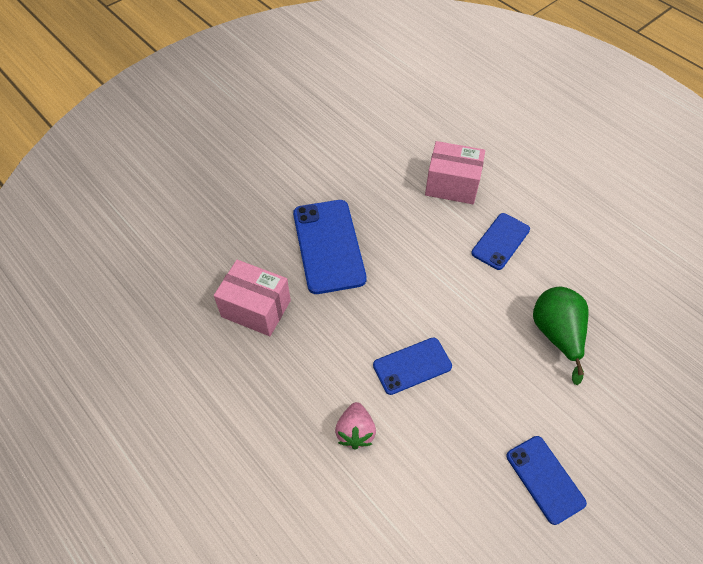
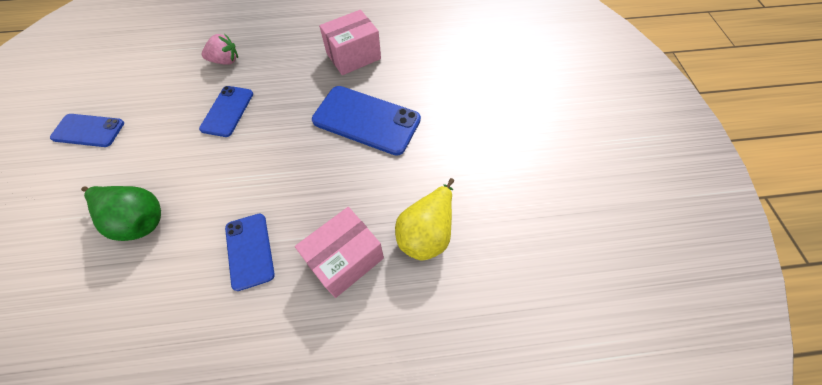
camera: 125 degrees right, 5 degrees up
(355, 432) = (225, 61): pink strawberry -> pink strawberry turned 135 degrees clockwise
(393, 155) = (426, 232): none -> yellow pear

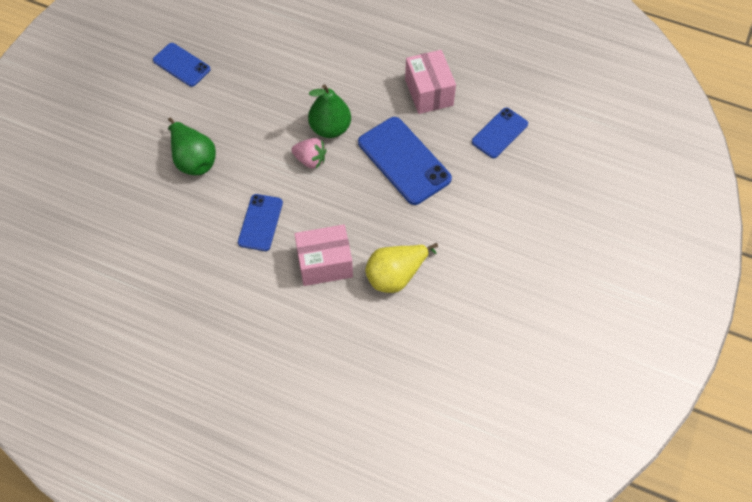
camera: 30 degrees right, 0 degrees up
(225, 61) = (314, 45): pink strawberry -> pink strawberry (310, 160)
(227, 111) = (294, 97): blue phone -> blue phone (499, 133)
(278, 123) = (330, 128): none -> green pear
(353, 56) = (429, 92): pink box -> pink box turned 75 degrees clockwise

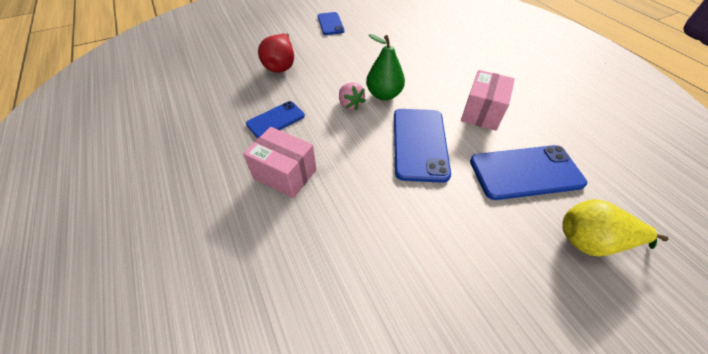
camera: 40 degrees right, 10 degrees down
(193, 159) = (281, 66): green pear -> red pear
(396, 275) = (328, 222): yellow pear -> yellow pear (591, 241)
(499, 133) = (525, 172): blue phone -> blue phone, size x1.64

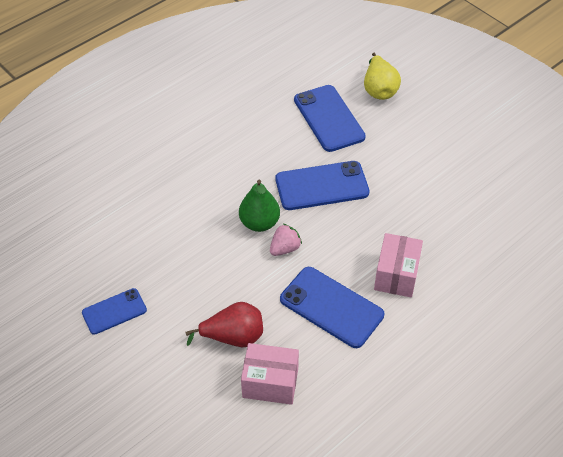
camera: 105 degrees left, 0 degrees up
(276, 120) = (331, 307): blue phone -> blue phone, size x1.64
(481, 112) = (262, 145): pink box -> pink box (270, 383)

